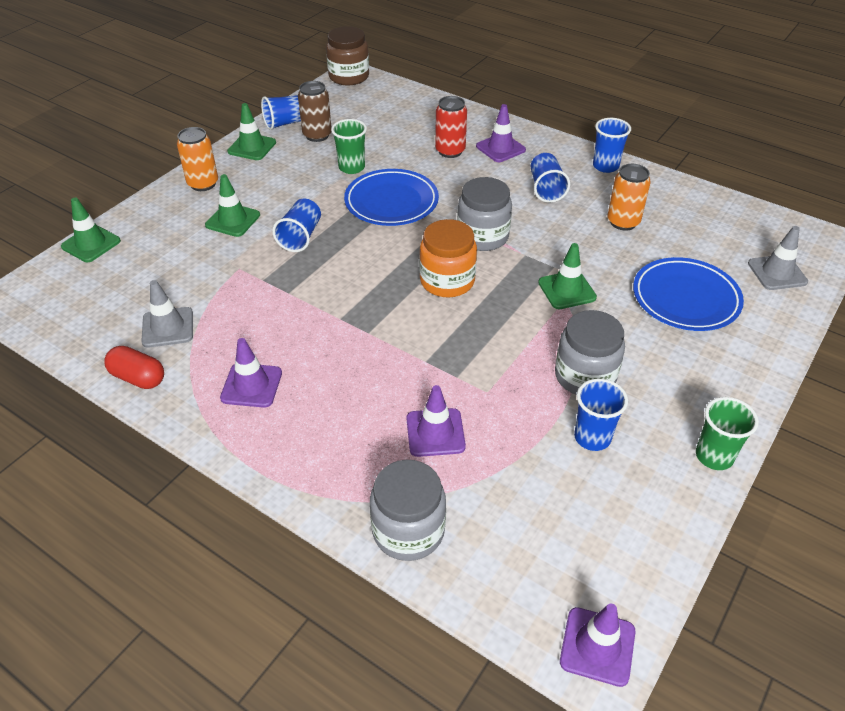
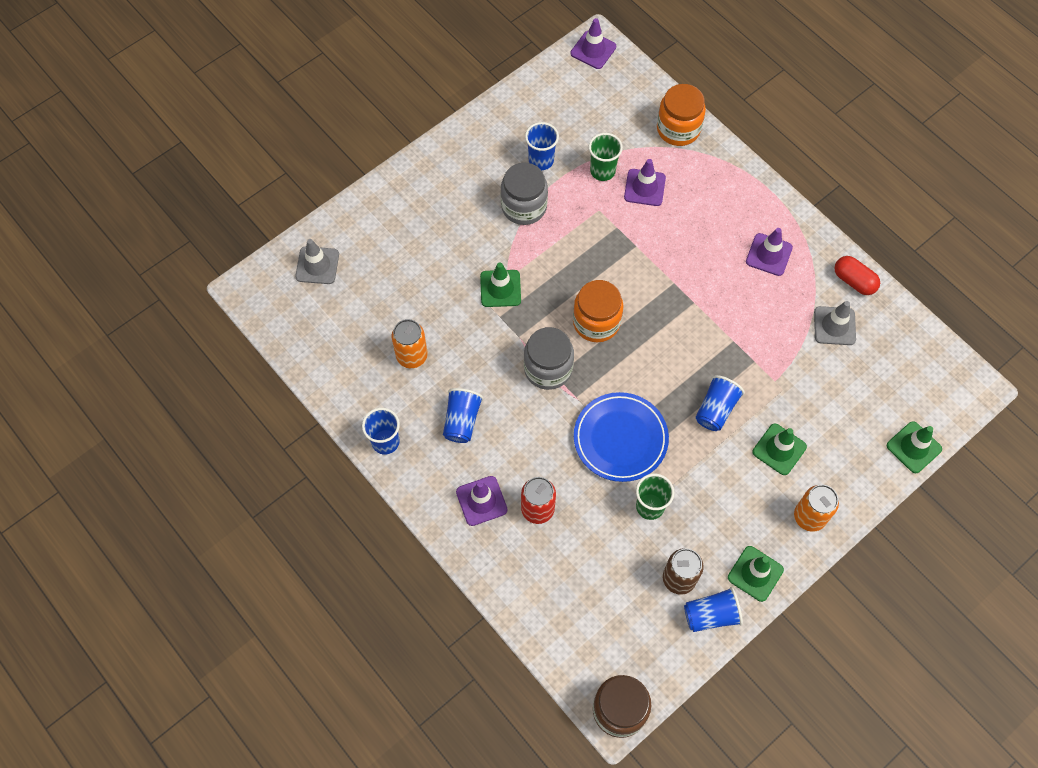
camera: 165 degrees left, 20 degrees up
(408, 531) = (678, 129): grey jar -> orange jar
(685, 298) = (409, 257): blue plate -> none
(714, 456) = (469, 131): green cup -> green cup (602, 171)

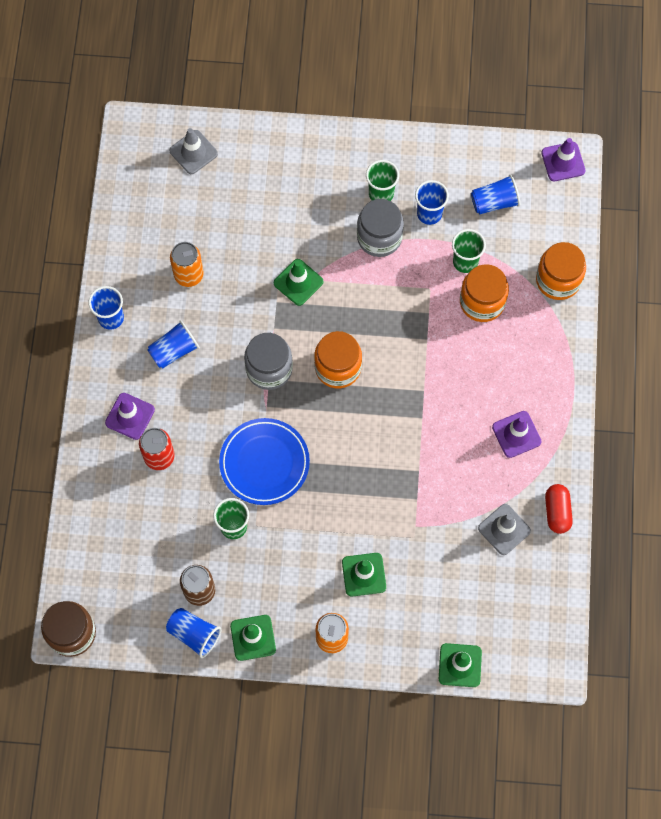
camera: 45 degrees right, 5 degrees up
(491, 176) = (381, 193): none -> green cup
(644, 187) = (482, 302): purple traffic cone -> orange jar
(716, 409) = (351, 506): blue cup -> blue cup (494, 202)

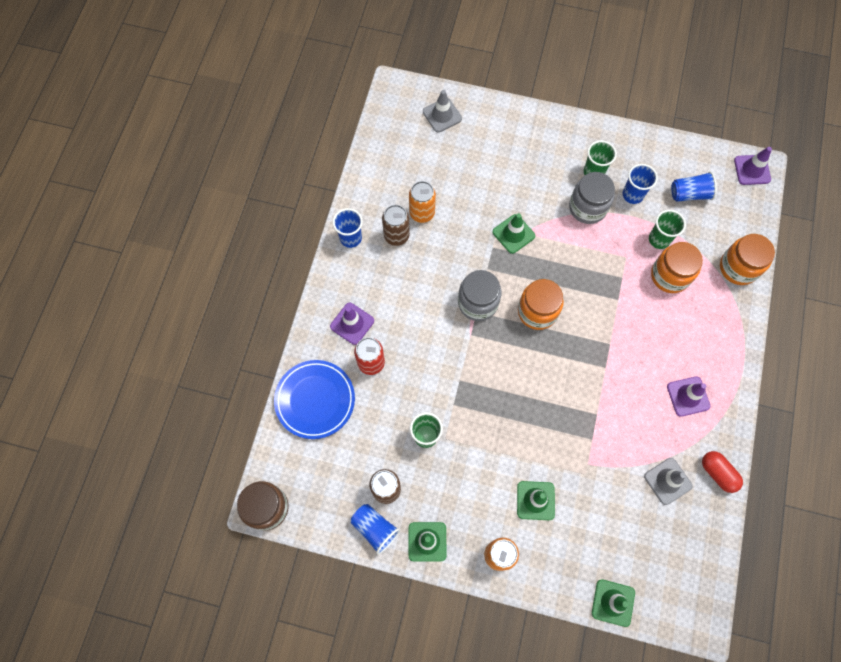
camera: 10 degrees right, 0 degrees up
(163, 306) = (396, 236): none -> brown can
(174, 350) = (399, 274): blue cup -> none
(264, 463) = (461, 384): blue plate -> blue plate (315, 400)
(557, 512) = (718, 473): red capsule -> red capsule turned 45 degrees counterclockwise

